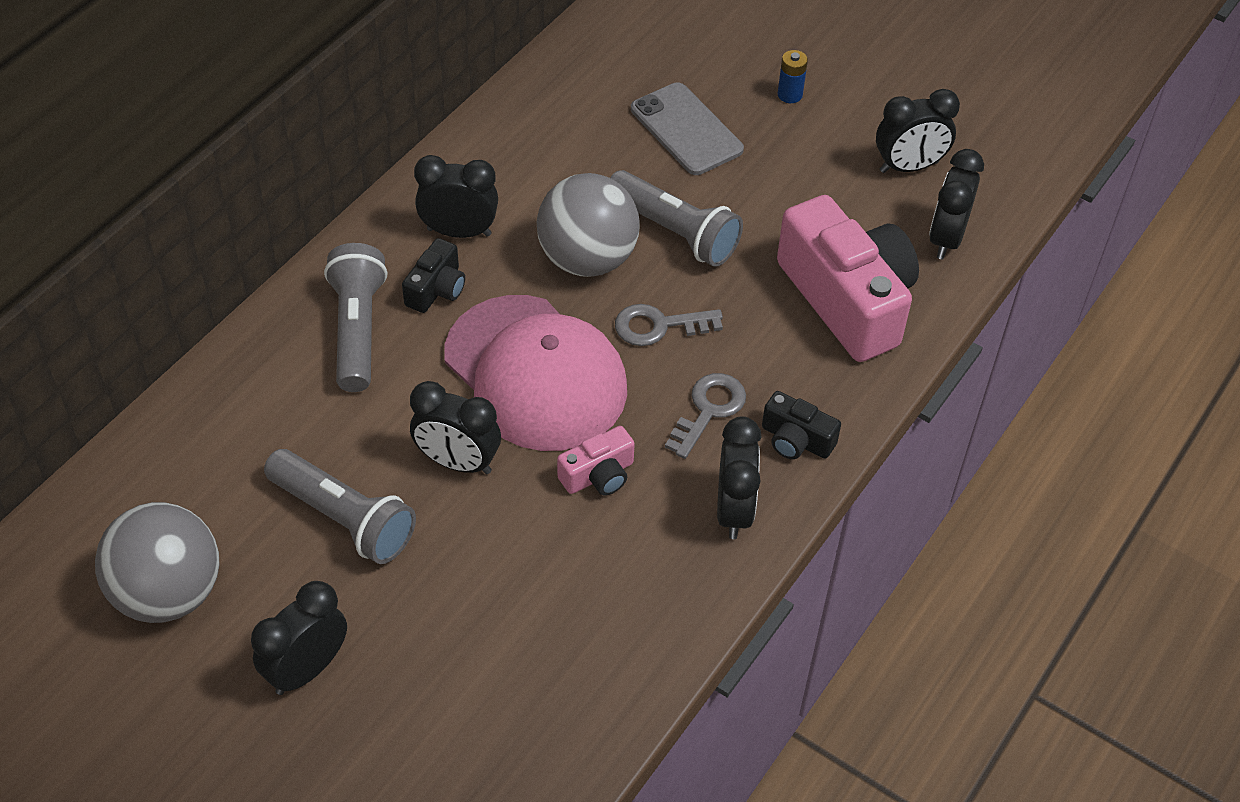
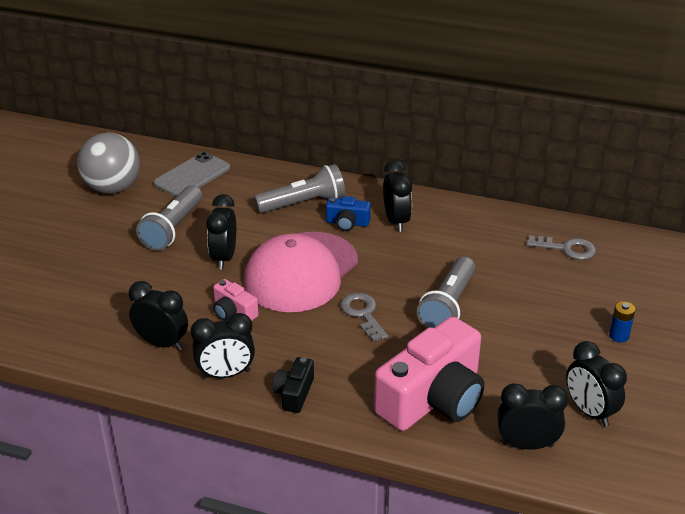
camera: 75 degrees right, 15 degrees down
(307, 669) = (76, 239): black clock -> black clock (162, 343)
(436, 289) = (347, 223): black camera -> blue camera
(587, 259) = (403, 274): grey ball -> none
(686, 129) = (546, 293): grey phone -> grey phone (192, 176)
(709, 410) = (303, 348): grey key -> grey key (567, 249)

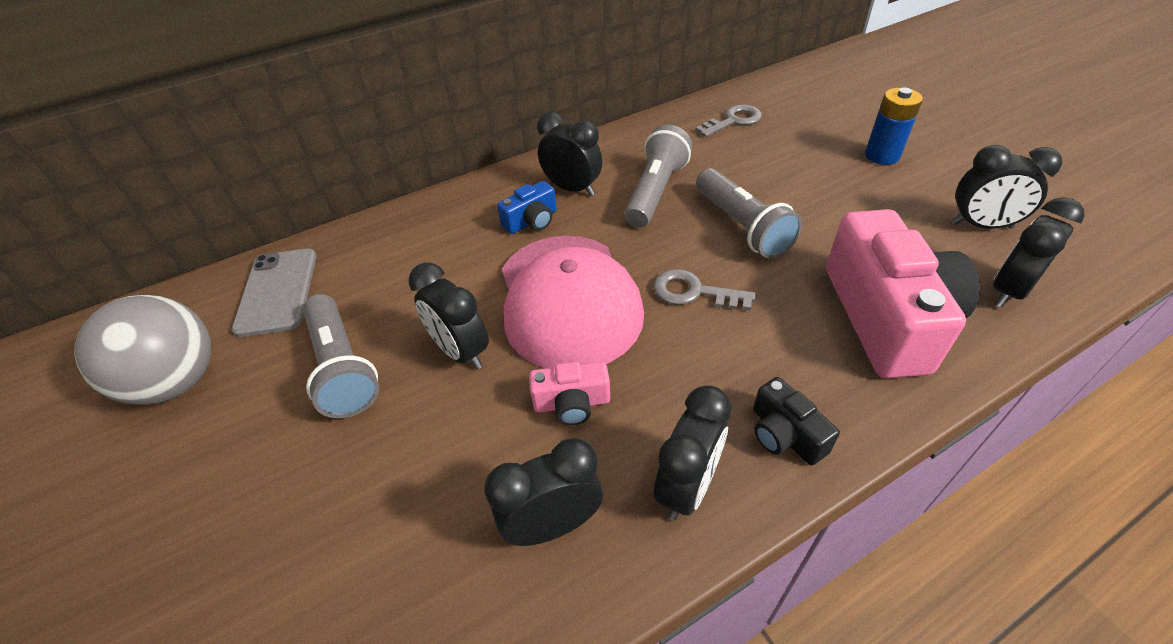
camera: 45 degrees left, 10 degrees up
(303, 203) = (457, 233): grey flashlight -> grey flashlight (656, 192)
(619, 336) = (882, 156): blue battery -> blue battery, size x1.57

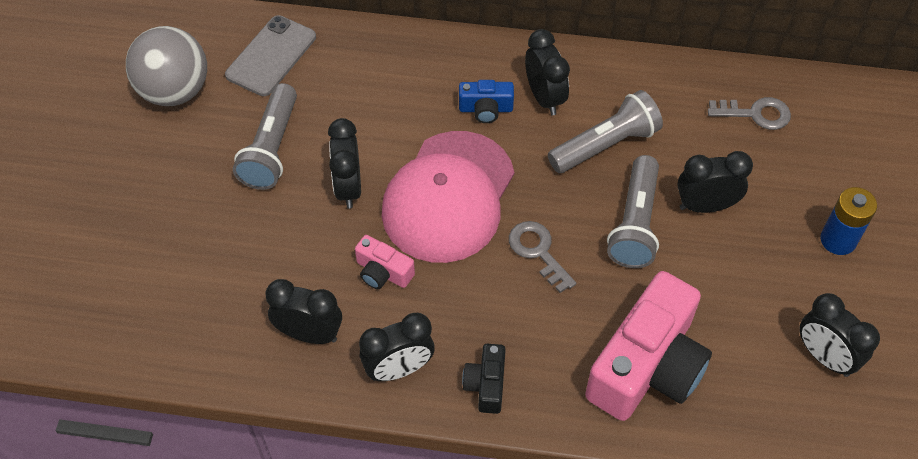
camera: 35 degrees right, 10 degrees up
(1009, 291) = (764, 415): black clock -> black clock (705, 206)

